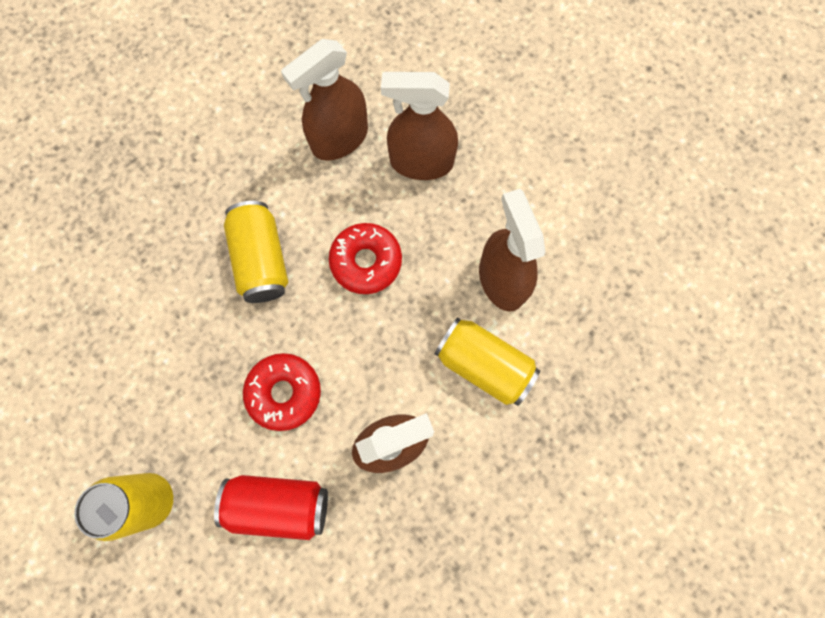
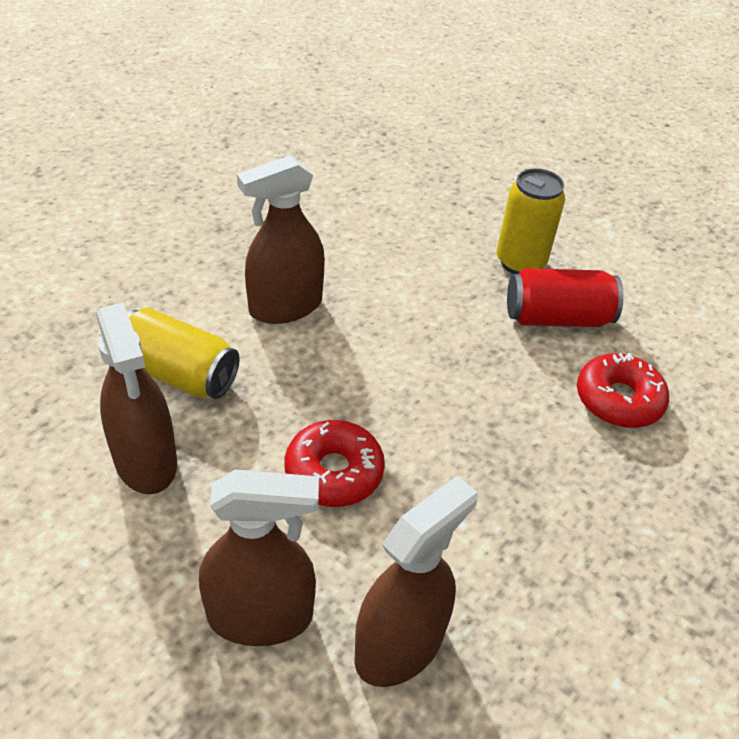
camera: 170 degrees right, 30 degrees down
(261, 260) = (475, 466): yellow can -> none
(279, 504) = (395, 263): red can -> red can (557, 318)
(284, 392) = (411, 341): red donut -> red donut (618, 400)

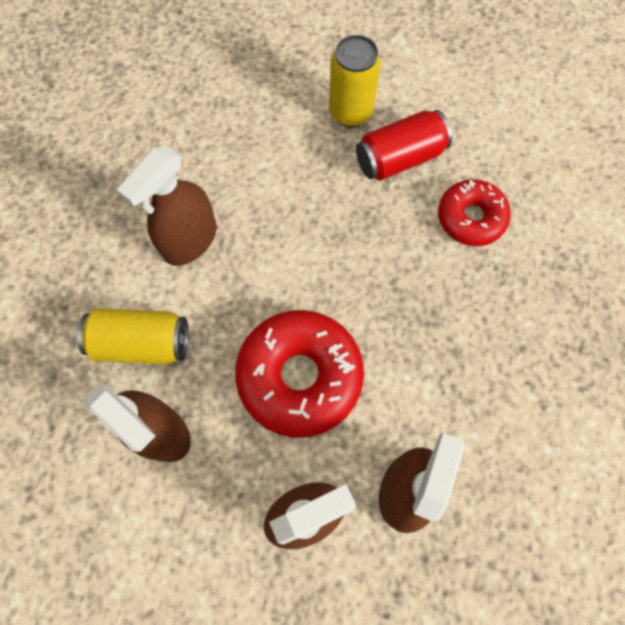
camera: 20 degrees left, 25 degrees up
(334, 472) = (300, 376): red donut -> red donut, size x1.62

